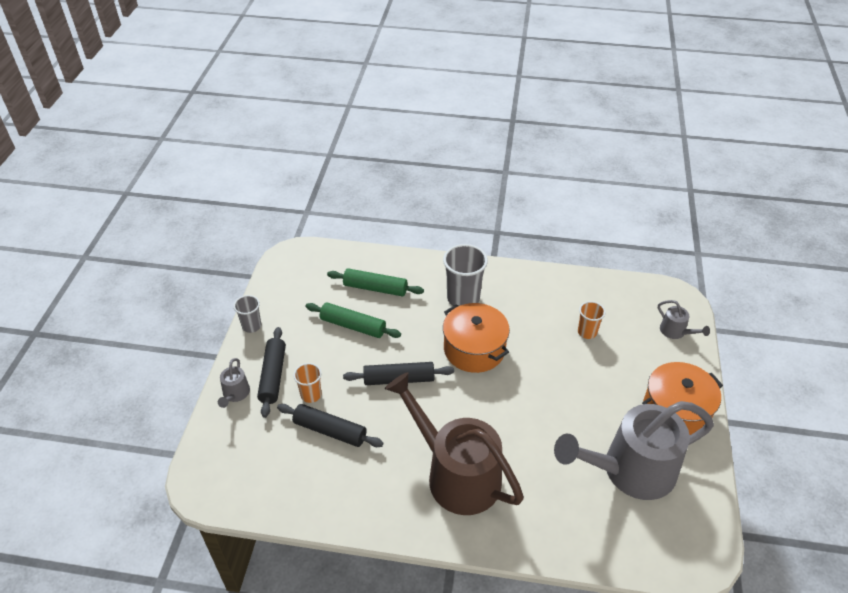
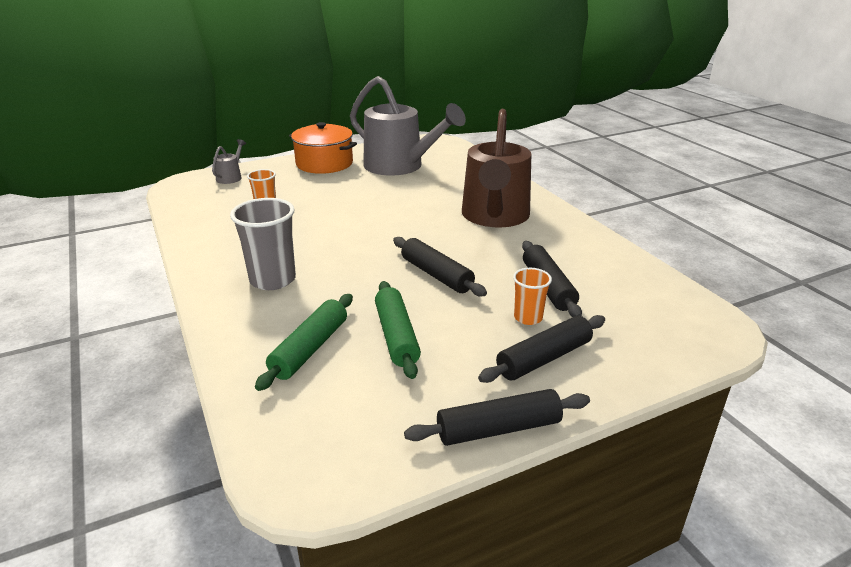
camera: 125 degrees left, 15 degrees down
(235, 394) = (608, 373): grey watering can -> none
(251, 326) = (498, 429): grey cup -> black rolling pin
(375, 288) = (310, 349): green rolling pin -> green rolling pin turned 45 degrees clockwise
(474, 349) = (347, 250): orange pot -> none

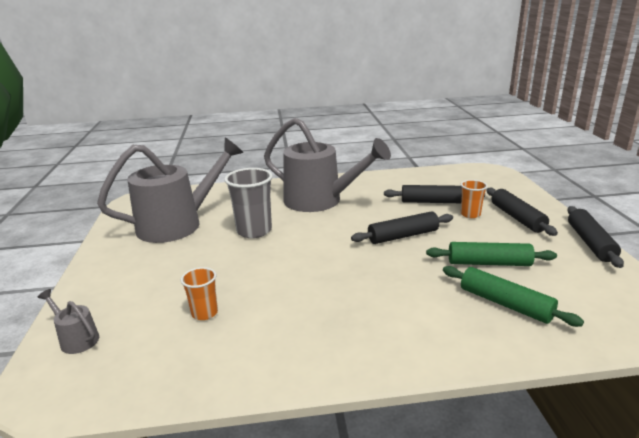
camera: 70 degrees left, 5 degrees down
(272, 280) = (381, 317): grey cup -> grey cup (254, 231)
(324, 163) = (118, 264): orange pot -> none
(494, 217) = (320, 201): brown watering can -> grey watering can

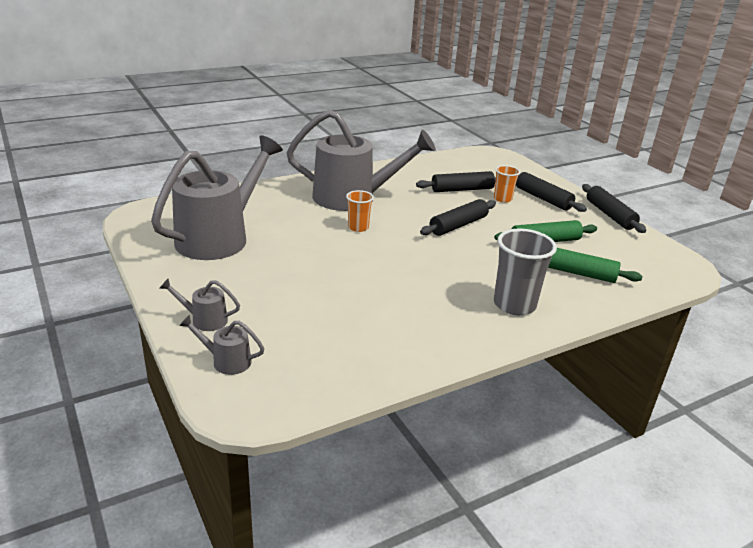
camera: 25 degrees left, 5 degrees up
(97, 295) = (204, 320): none -> grey watering can
(204, 313) = (333, 318): orange cup -> orange cup (358, 227)
(254, 231) = (311, 235): grey cup -> grey cup (514, 305)

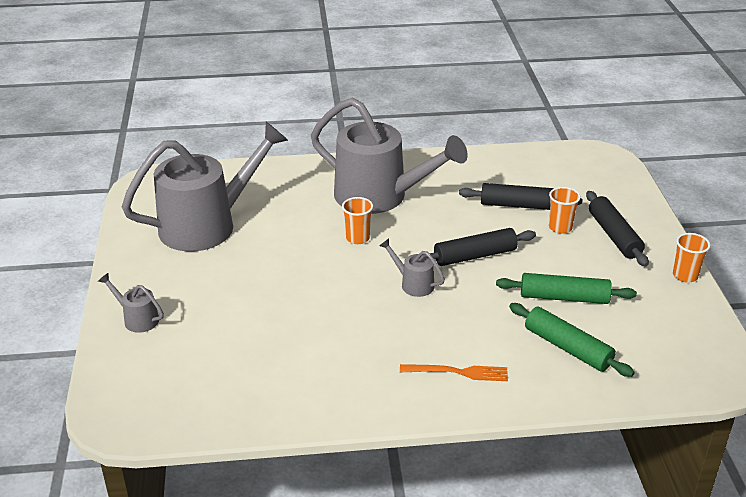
camera: 25 degrees right, 5 degrees up
(226, 361) = (130, 367): grey watering can -> grey watering can (413, 284)
(514, 305) = (458, 372): grey cup -> orange fork
(610, 215) = (685, 276): black rolling pin -> orange cup

